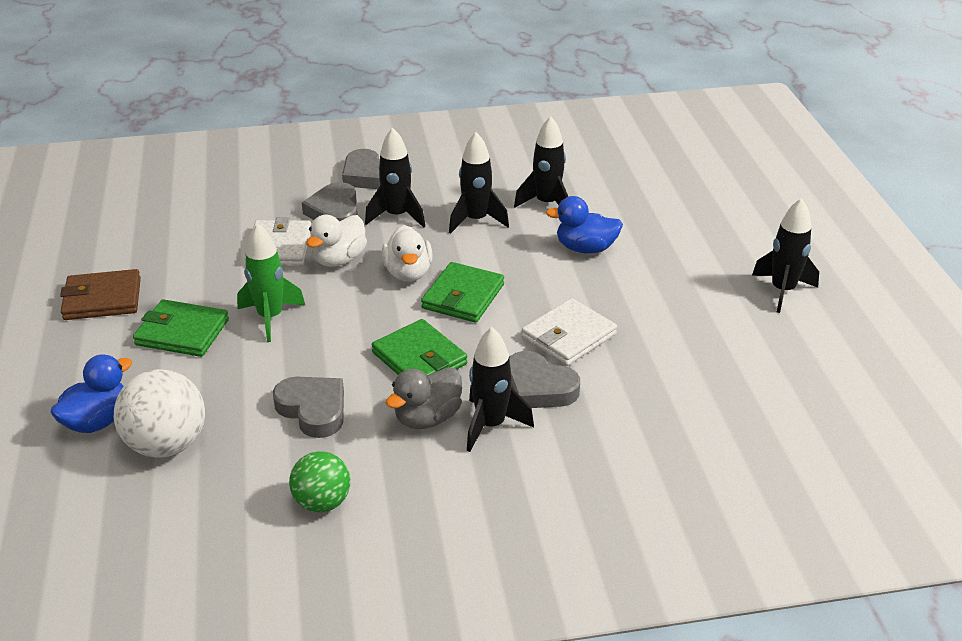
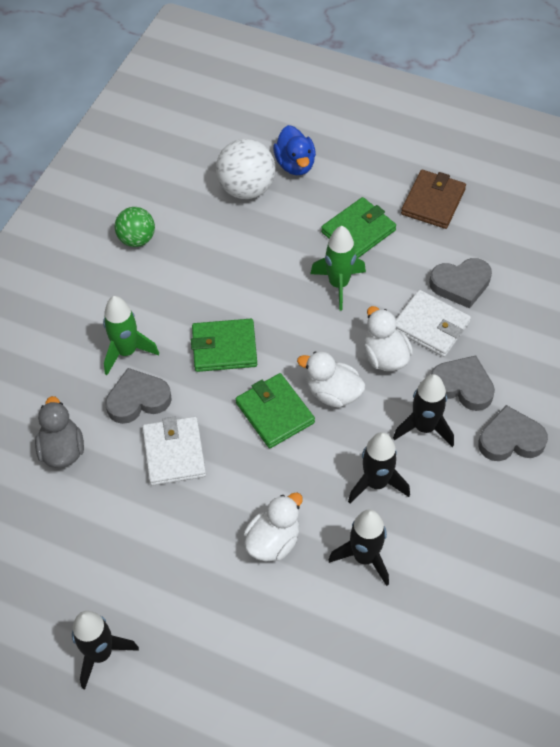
camera: 125 degrees right, 20 degrees up
(313, 410) = (220, 268): grey heart -> grey heart (460, 284)
(427, 418) = (162, 322): grey duck -> grey duck (62, 450)
(490, 425) = (126, 352): black rocket -> green rocket
(585, 248) = (273, 541): blue duck -> white duck

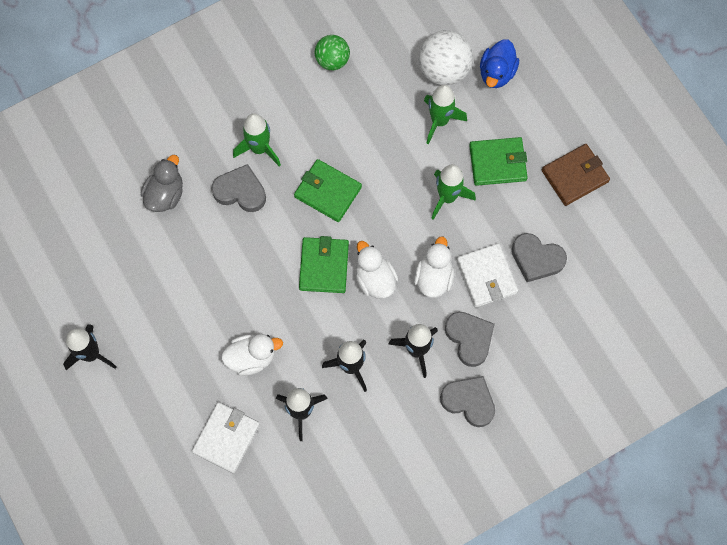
camera: 35 degrees right, 15 degrees up
(174, 453) = (235, 248): white wallet -> white wallet (226, 438)
(278, 229) = (439, 121): none -> green rocket

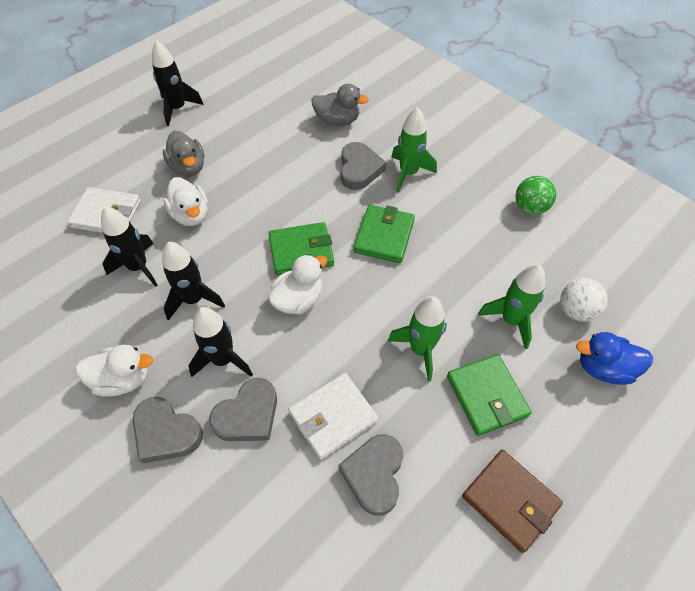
camera: 75 degrees right, 15 degrees down
(186, 353) = (188, 167): none -> grey duck
(434, 277) = (316, 357): white duck -> white duck (123, 379)
(444, 70) = (576, 310): white ball -> white ball, size x0.66
(469, 401) = (166, 433): grey heart -> grey heart turned 105 degrees clockwise

